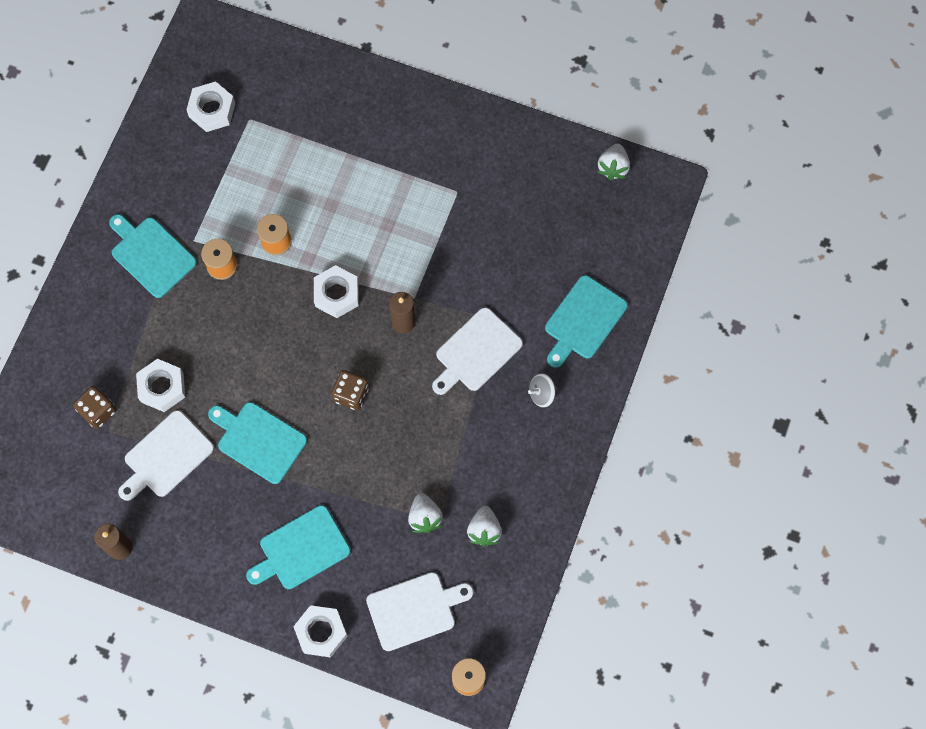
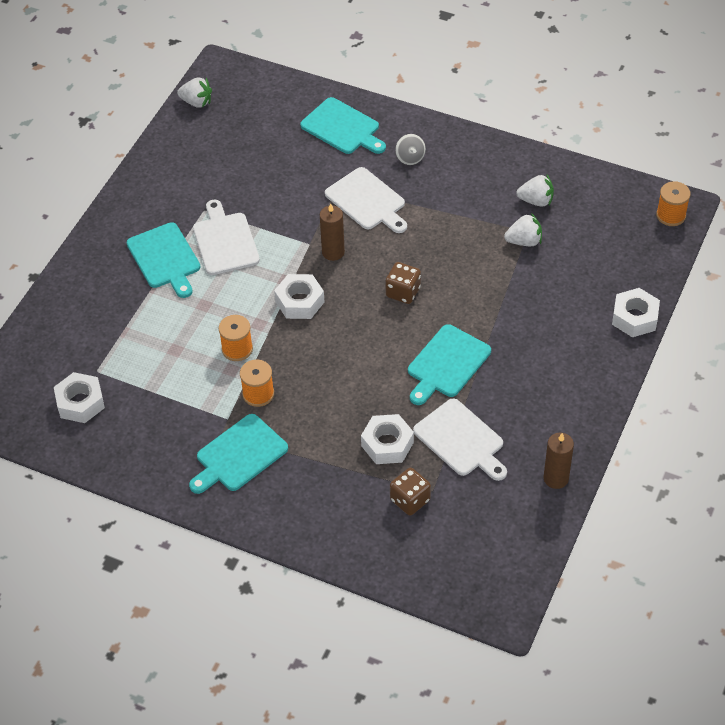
camera: 85 degrees left, 20 degrees down
(301, 549) = (556, 332): turquoise cutting board -> turquoise cutting board (165, 258)
(415, 609) = (610, 250): white cutting board -> white cutting board (225, 241)

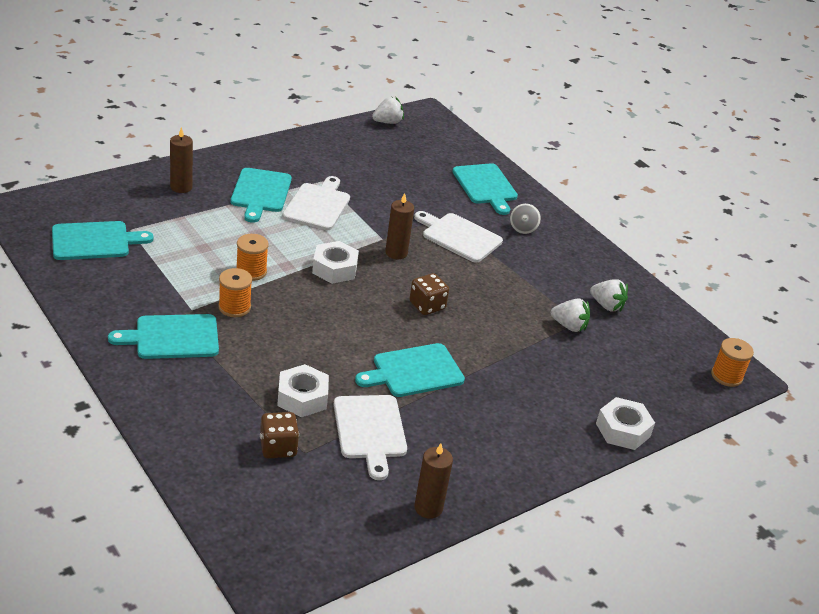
camera: 25 degrees right, 15 degrees down
(80, 402) = (95, 241): white nut -> turquoise cutting board
(93, 296) = (181, 187): none -> brown candle
(196, 102) = (387, 122): white strawberry -> white strawberry turned 75 degrees counterclockwise
(367, 201) = (459, 237): white cutting board -> white cutting board turned 135 degrees clockwise

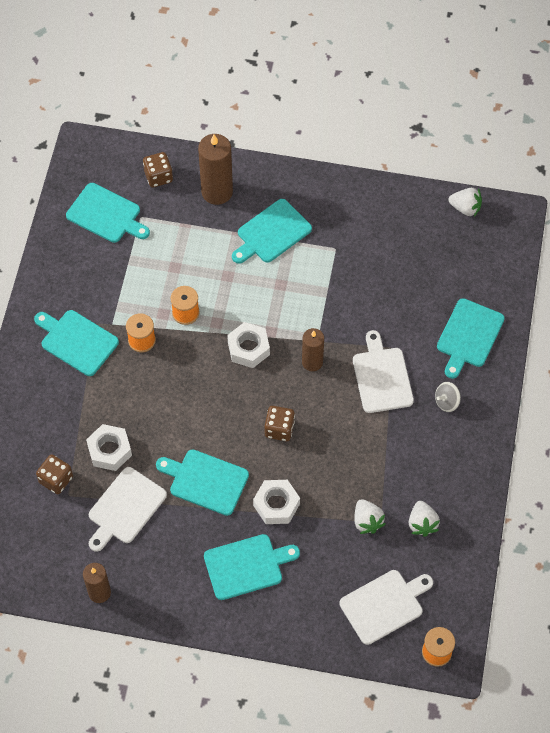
camera: 50 degrees right, 25 degrees up
(115, 198) = (158, 176): none -> brown dice
(181, 187) = (217, 192): brown candle -> brown candle, size x1.57
(317, 205) = (303, 273): white cutting board -> white cutting board (384, 605)
(523, 408) = (246, 566): none -> turquoise cutting board
(623, 430) = (296, 635): white nut -> white nut (276, 505)

